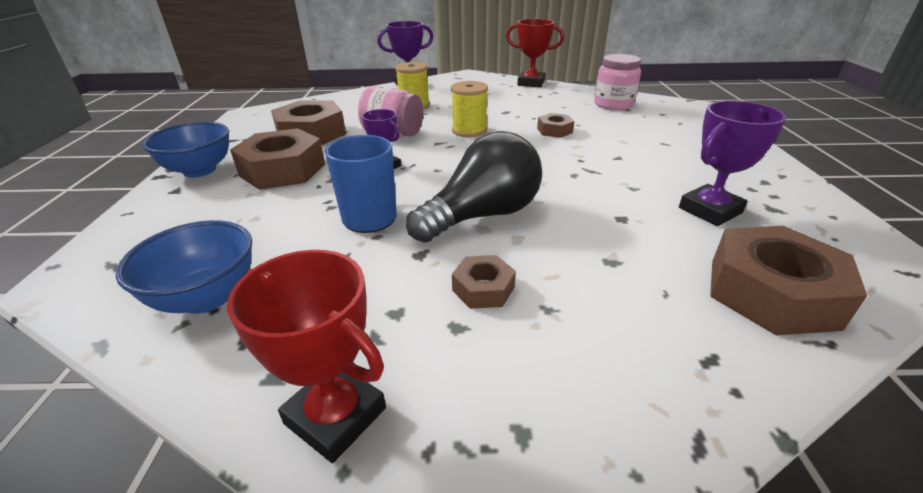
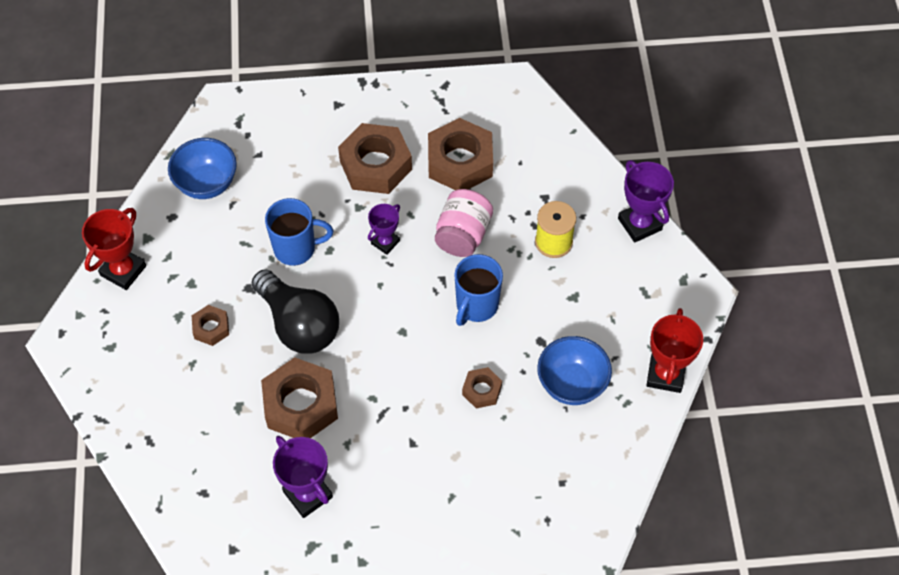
camera: 85 degrees right, 25 degrees up
(200, 170) = (373, 105): blue bowl -> blue bowl (571, 384)
(469, 131) = (476, 306): yellow spool -> blue mug
(613, 105) = (577, 468): pink jar -> none
(771, 292) = (203, 496): brown nut -> brown nut (301, 405)

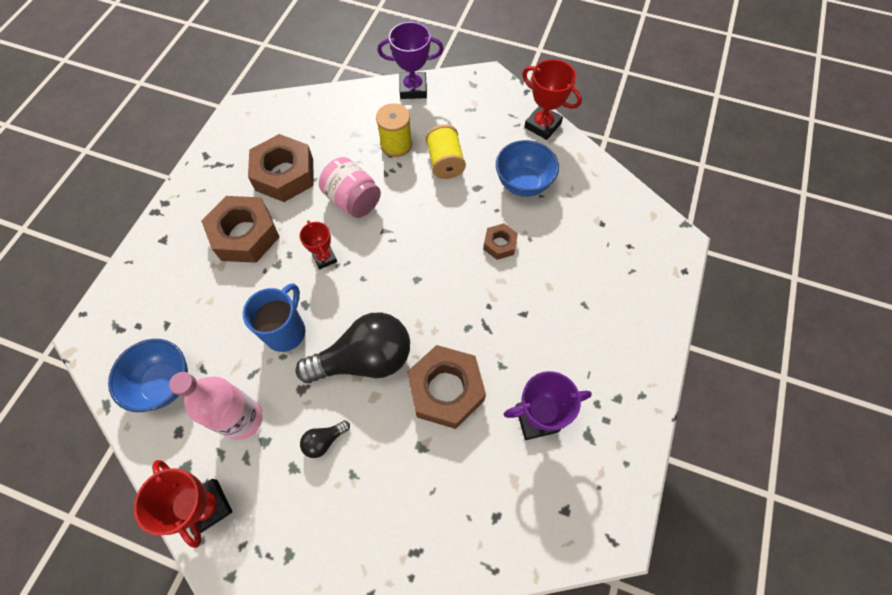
camera: 65 degrees left, 5 degrees up
(202, 257) = (242, 419): none -> pink bottle
(211, 328) = (324, 441): brown nut -> black light bulb
(385, 242) = (324, 258): purple trophy -> red trophy
(476, 306) = (422, 217): blue mug -> none
(557, 298) = (445, 162): none -> yellow spool

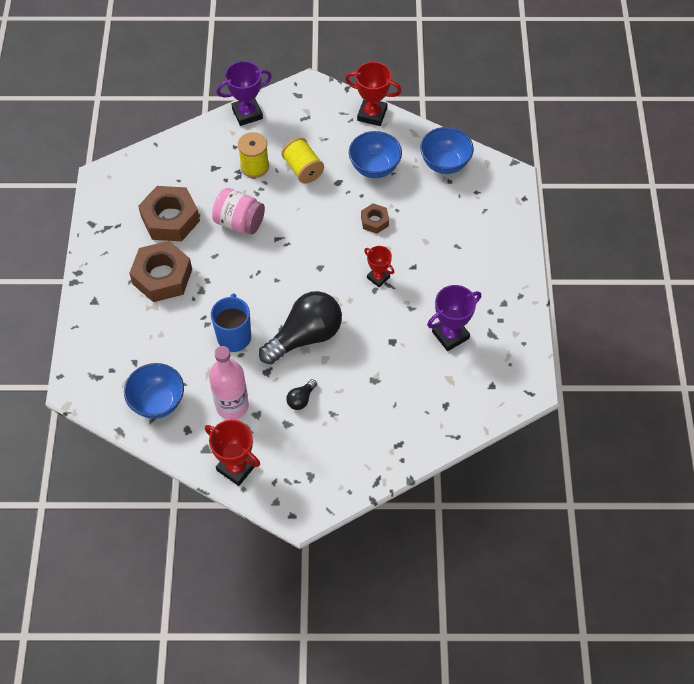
camera: 20 degrees left, 5 degrees down
(324, 258) = (238, 274): red trophy -> red trophy (378, 277)
(446, 390) = (376, 337): brown nut -> none
(604, 202) = (445, 163): none -> blue bowl

